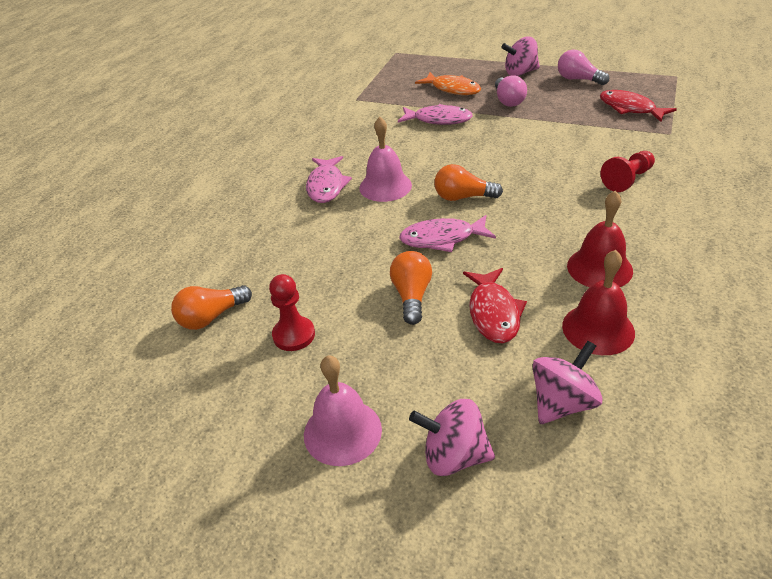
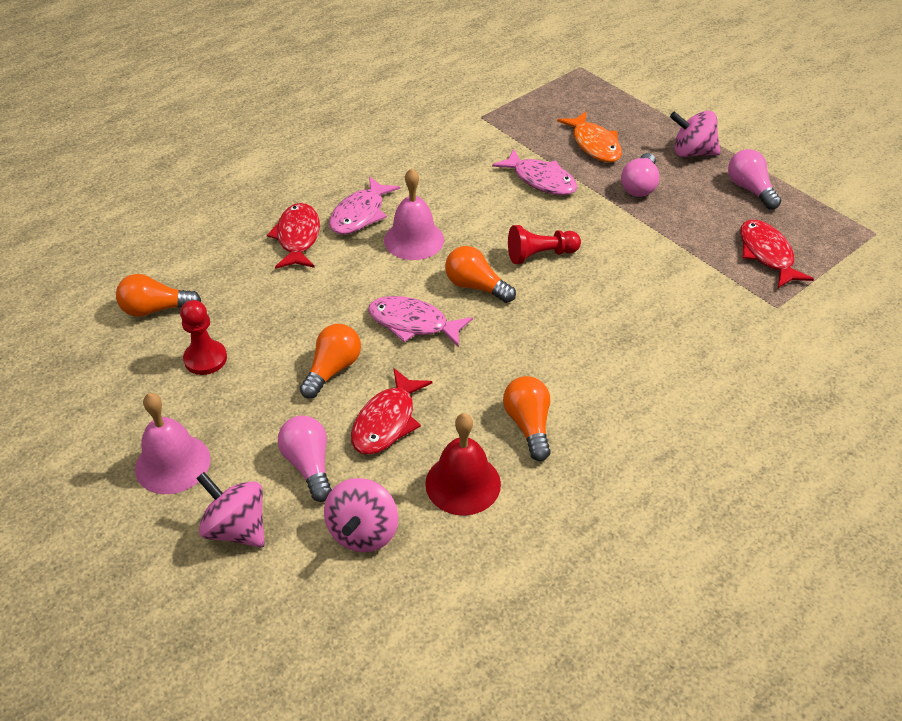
camera: 25 degrees right, 5 degrees up
(290, 218) = (297, 237): none -> red fish
(465, 374) = (309, 465): none -> pink light bulb
(562, 403) = (363, 532): pink spinning top -> pink spinning top turned 120 degrees clockwise
(599, 268) = (528, 425): red bell -> orange light bulb
(627, 179) = (663, 342): red pawn -> red pawn (540, 255)

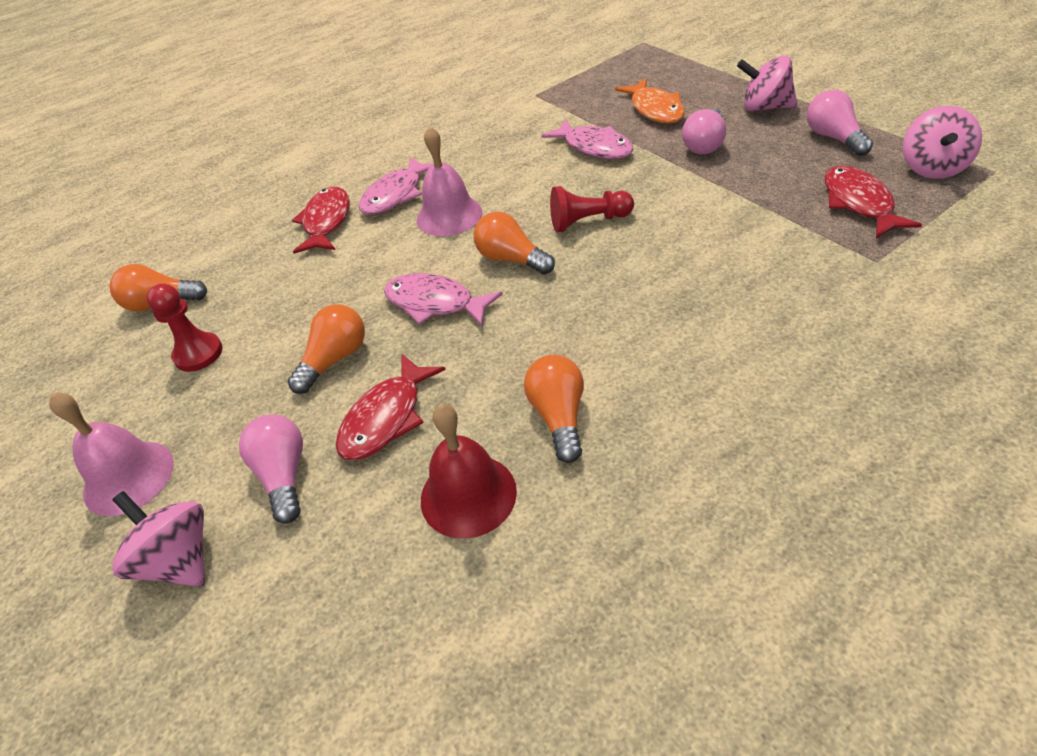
camera: 10 degrees right, 0 degrees up
(363, 532) = (332, 563): pink spinning top -> pink spinning top (932, 168)

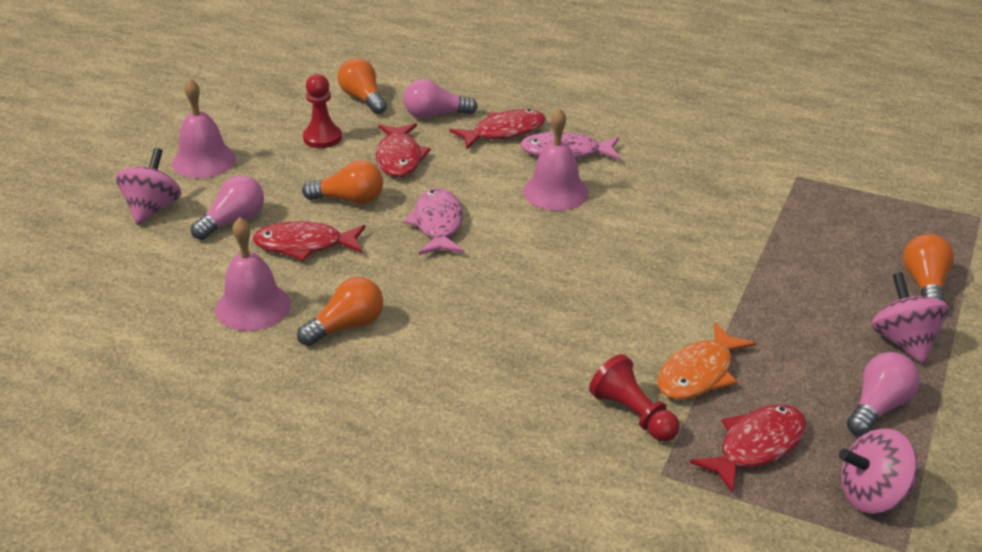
camera: 55 degrees right, 10 degrees down
(297, 302) = (399, 158): none -> red fish
(468, 495) = (253, 307): red bell -> pink bell
(511, 259) = (517, 245): orange light bulb -> orange light bulb (925, 285)
(588, 221) = (600, 273): red pawn -> red pawn (633, 414)
(594, 147) = (727, 242): pink fish -> none
(655, 109) = (833, 263): orange fish -> orange fish (699, 374)
(705, 144) = (790, 314): pink light bulb -> pink light bulb (435, 115)

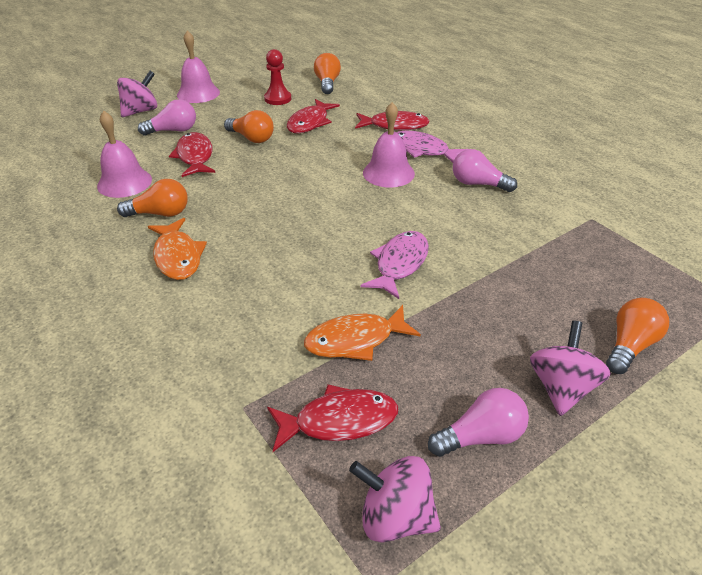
camera: 30 degrees right, 5 degrees up
(304, 245) = (195, 156): red fish -> red fish turned 45 degrees clockwise
(427, 365) = (178, 257): none -> orange fish
(435, 115) = (361, 104): pink light bulb -> pink light bulb (478, 184)
(437, 224) = (287, 169): pink fish -> pink fish (399, 264)
(633, 414) = (272, 350): red pawn -> none

